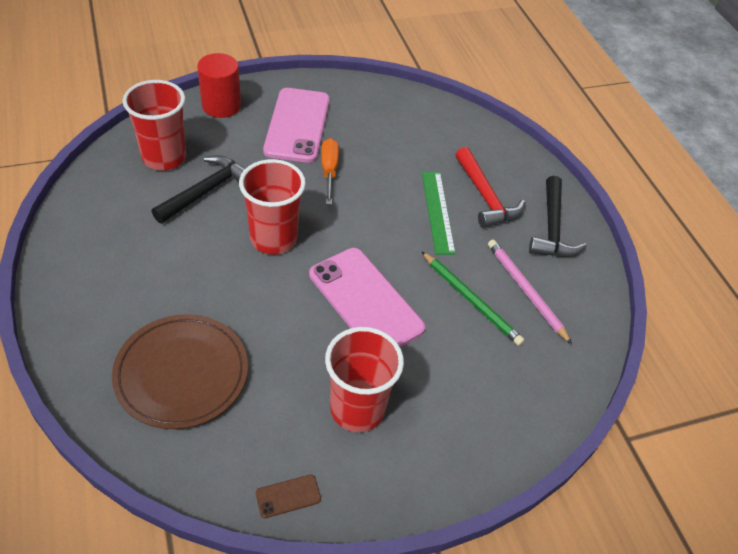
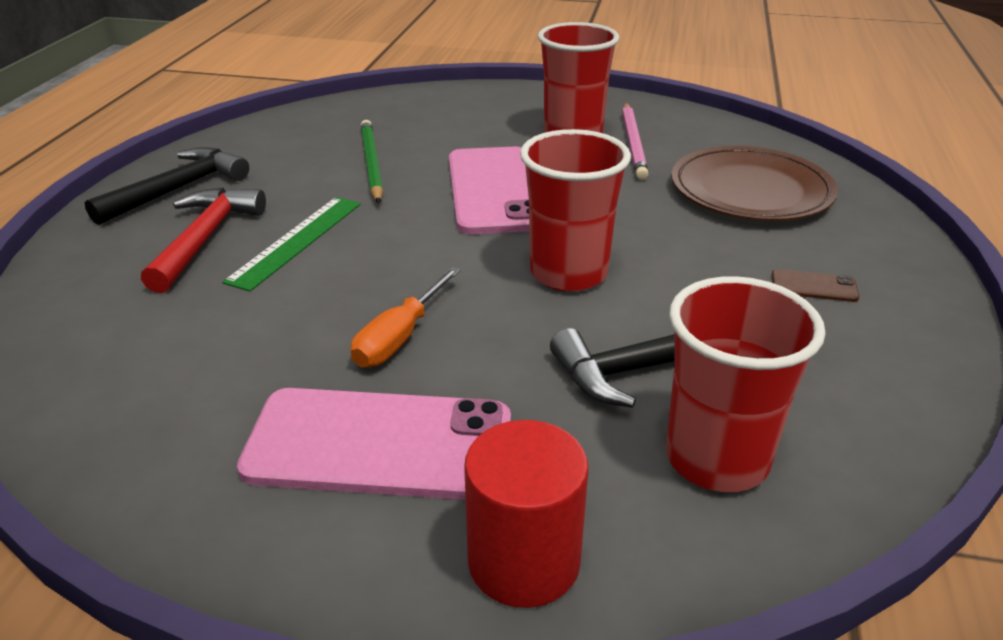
camera: 145 degrees left, 15 degrees down
(288, 496) = (670, 113): brown phone -> brown phone (814, 286)
(297, 125) = (379, 444): pink phone -> pink phone turned 60 degrees clockwise
(525, 291) = (301, 156): pink pencil -> pink pencil (633, 143)

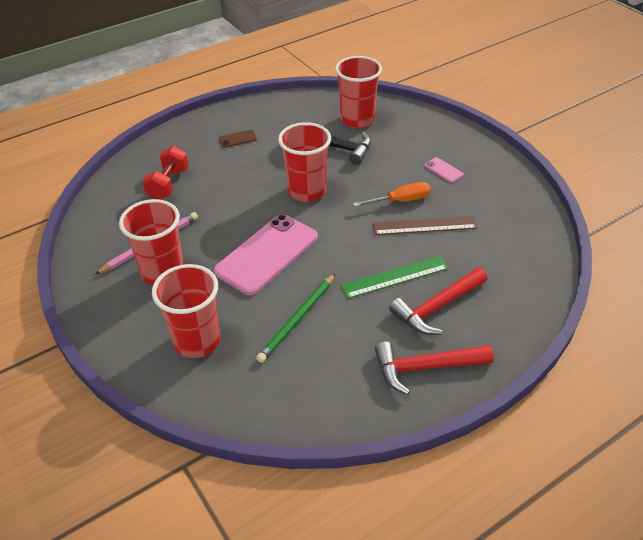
camera: 135 degrees left, 10 degrees up
(177, 189) = (425, 367): black hammer -> red hammer
(315, 320) = (424, 226): none -> brown ruler
(379, 444) = (443, 170): pink phone -> pink phone, size x0.40
(448, 117) = (197, 341): none -> red cup
(524, 561) = (434, 127): red cylinder -> none
(751, 191) = (168, 184): brown plate -> red dumbbell
(814, 286) = (238, 139): brown phone -> brown phone turned 75 degrees counterclockwise

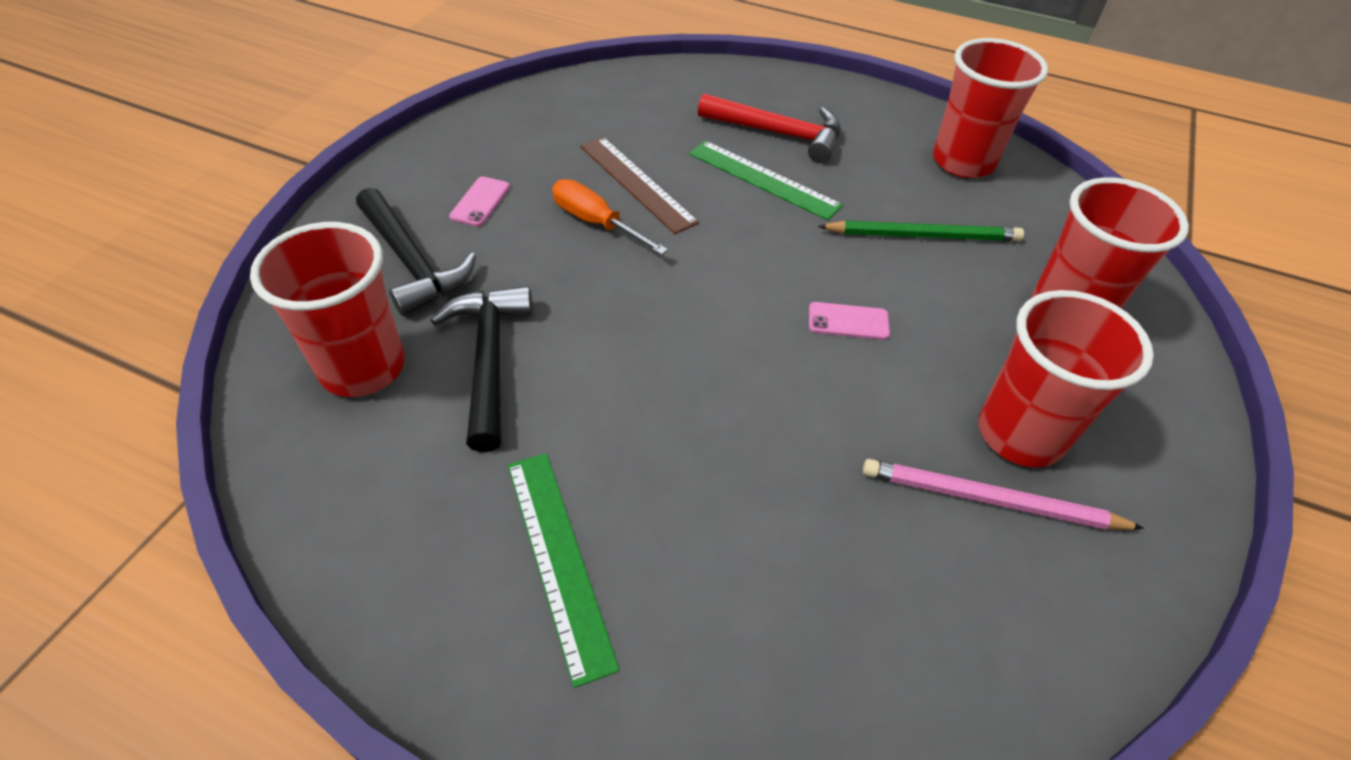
camera: 125 degrees left, 5 degrees up
(168, 184) = (818, 599): red dumbbell -> none
(238, 139) = (558, 559): brown phone -> green ruler
(267, 254) = (848, 321): pink phone -> pink phone, size x0.40
(306, 191) = (657, 343): red cup -> red cup (963, 162)
(411, 142) = (412, 262): none -> black hammer
(425, 367) = (871, 119): red hammer -> none

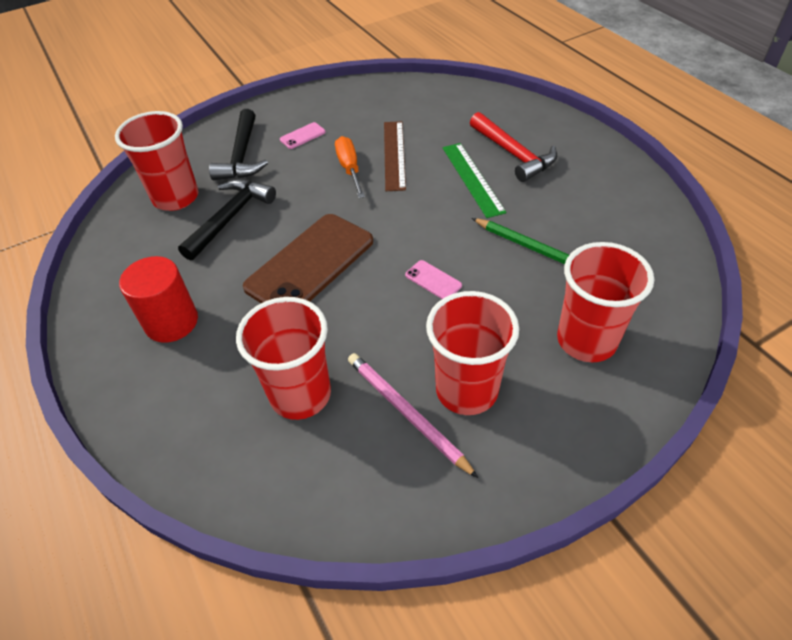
camera: 40 degrees right, 0 degrees up
(558, 559) = (171, 322): green ruler -> red cylinder
(676, 372) = (310, 264): none -> brown phone
(963, 162) = (627, 216): red cup -> red cup (300, 395)

